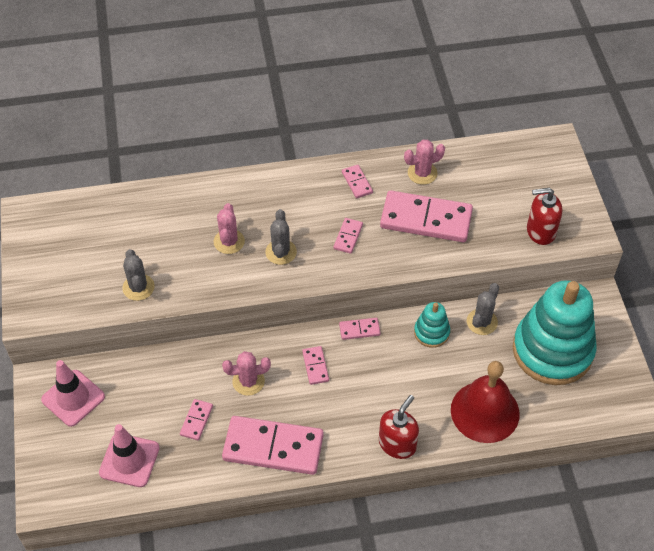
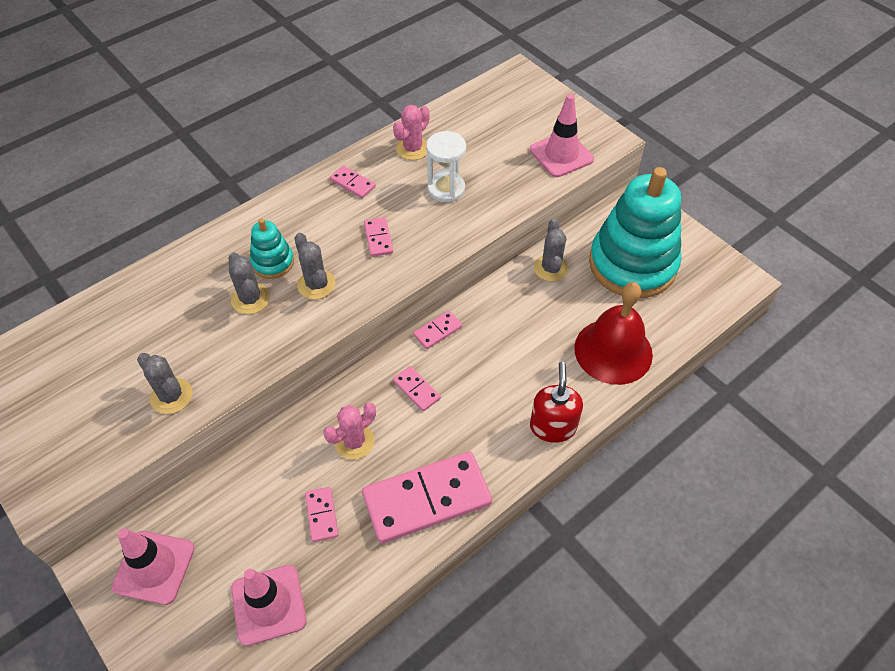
camera: 30 degrees left, 0 degrees up
(229, 241) = (250, 299): pink cactus -> grey cactus
(426, 219) = (446, 189): pink domino -> white hourglass
(431, 332) = (510, 300): turquoise stacking toy -> turquoise stacking toy (273, 262)
(540, 231) = (561, 155): red soap dispenser -> pink traffic cone

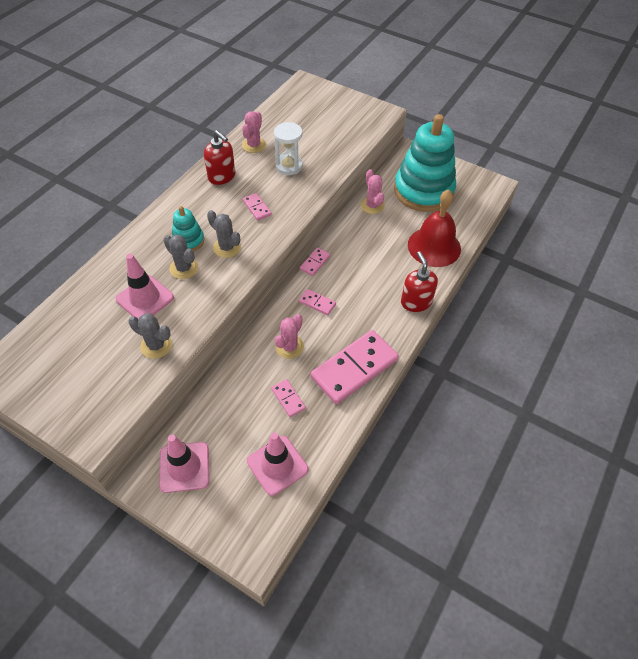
camera: 20 degrees left, 0 degrees up
(353, 183) = (222, 176): pink domino -> red soap dispenser
(550, 268) = (372, 205): grey cactus -> pink cactus
(561, 155) = (356, 128): pink traffic cone -> pink traffic cone (145, 298)

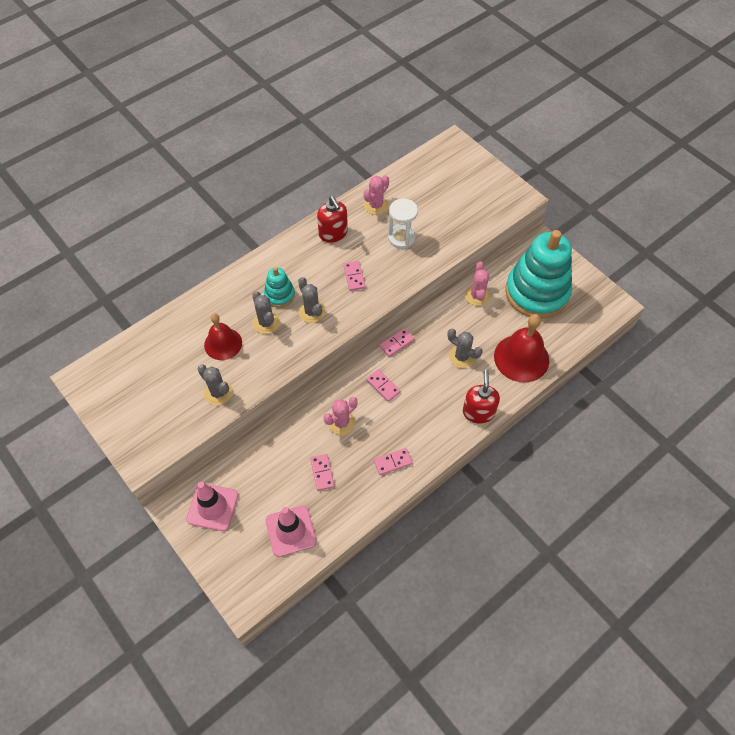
camera: 20 degrees right, 5 degrees up
(145, 298) = (223, 343): pink traffic cone -> red bell
(354, 368) = (393, 462): pink domino -> pink domino, size x0.44
(380, 259) = (461, 357): none -> grey cactus

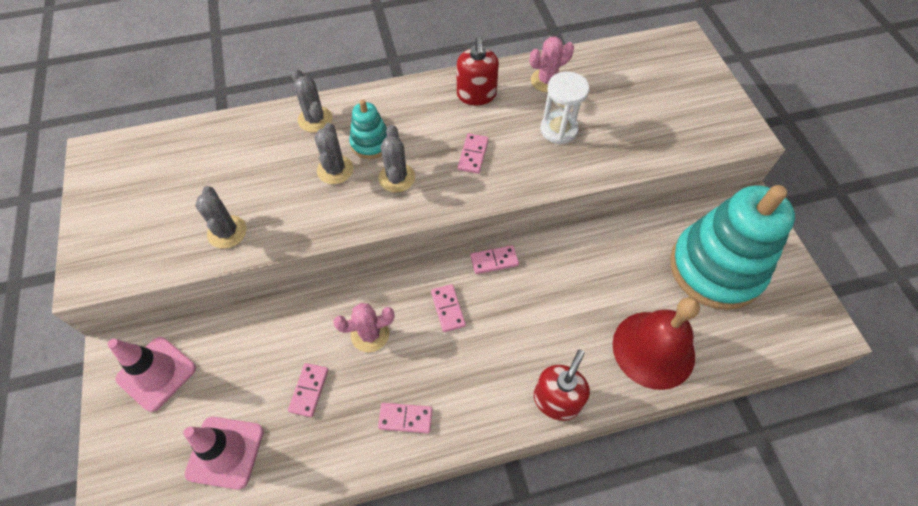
camera: 25 degrees right, 0 degrees up
(223, 343) = (270, 175): red bell -> none
(461, 357) = (570, 313): grey cactus -> grey cactus (315, 119)
(477, 296) = (630, 241): pink cactus -> none

